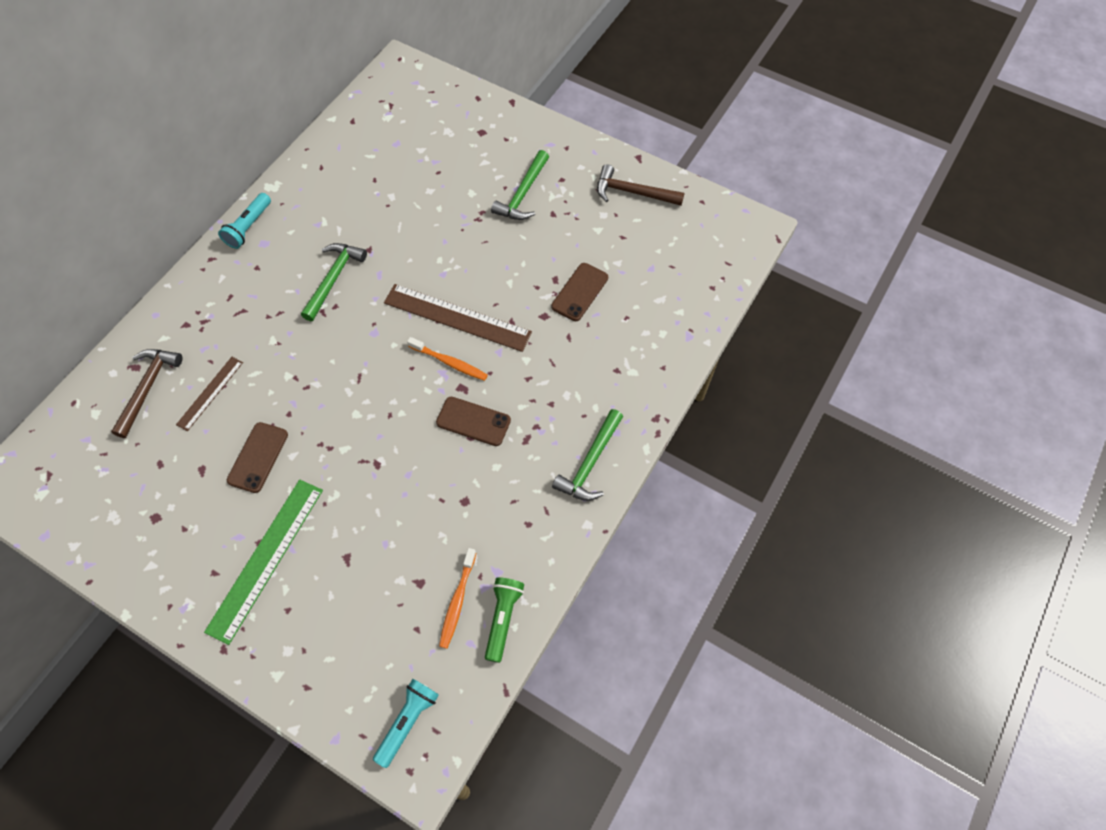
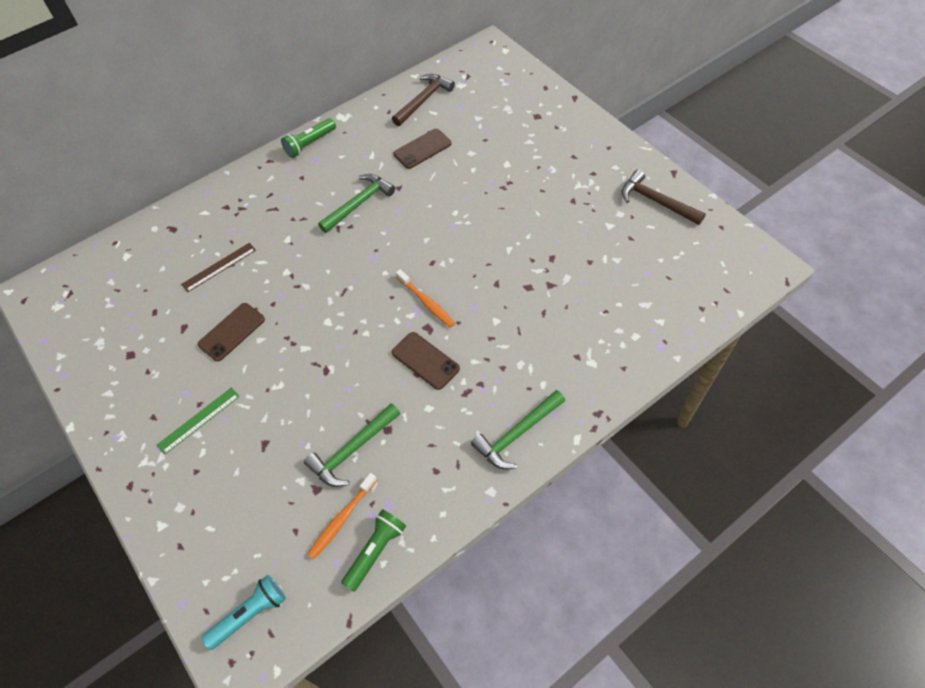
camera: 25 degrees right, 5 degrees down
(148, 388) = (174, 248): brown hammer -> brown hammer (424, 100)
(249, 227) = (310, 144): turquoise flashlight -> green flashlight
(266, 559) = (199, 420): green ruler -> green ruler, size x0.56
(457, 317) = (450, 265): brown ruler -> none
(522, 194) = (552, 176): green hammer -> green hammer (352, 450)
(580, 292) = (570, 275): brown phone -> brown phone (422, 149)

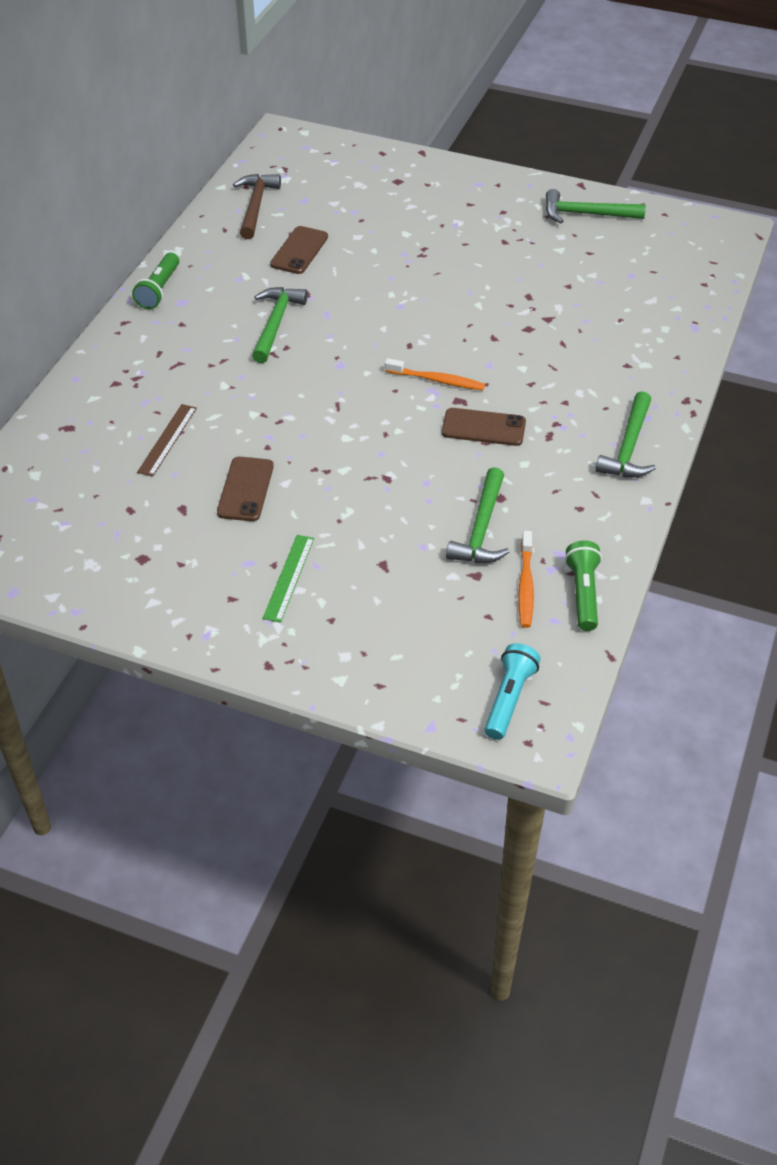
camera: 35 degrees left, 10 degrees down
(656, 201) = (586, 214): brown hammer -> green hammer

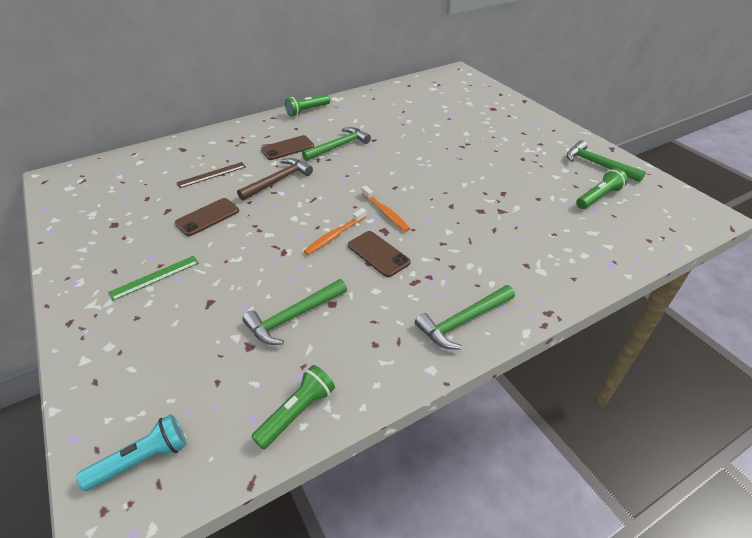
camera: 40 degrees right, 5 degrees down
(256, 206) = (402, 94): brown hammer -> brown hammer (278, 181)
(299, 251) = (397, 120): brown phone -> brown phone (287, 148)
(525, 585) = (268, 377): orange toothbrush -> orange toothbrush (335, 235)
(622, 256) = (598, 197): none -> green flashlight

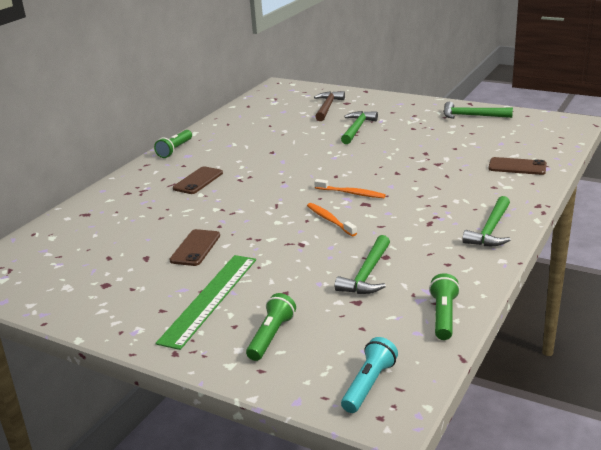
camera: 30 degrees left, 15 degrees down
(155, 277) = (210, 299): green ruler -> green ruler, size x1.80
(212, 175) = (150, 221): brown ruler -> none
(278, 181) = (225, 204): brown hammer -> brown hammer (327, 107)
(335, 235) = (330, 220): orange toothbrush -> orange toothbrush turned 135 degrees clockwise
(339, 146) = (246, 165): green hammer -> green hammer (357, 129)
(378, 254) = (380, 218): brown phone -> brown phone (517, 167)
(598, 197) = (495, 134): green flashlight -> green flashlight (271, 336)

